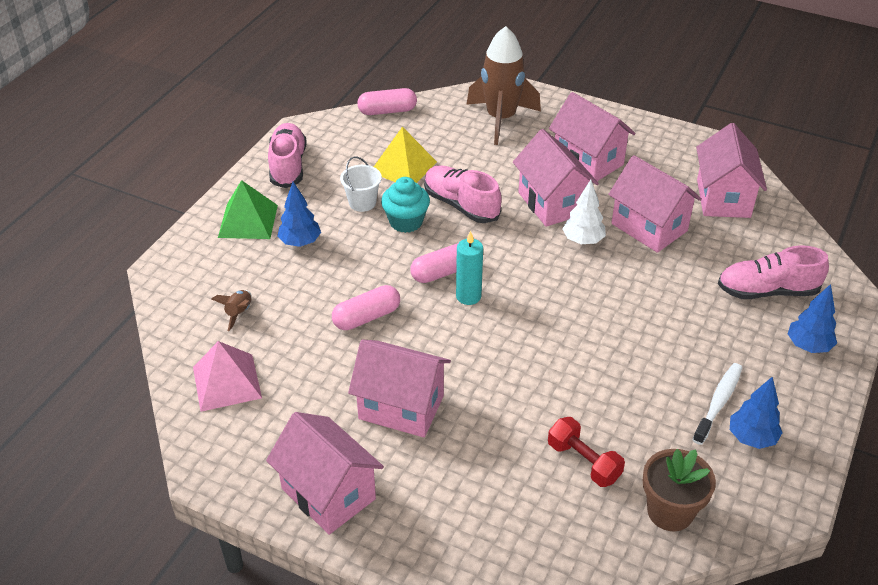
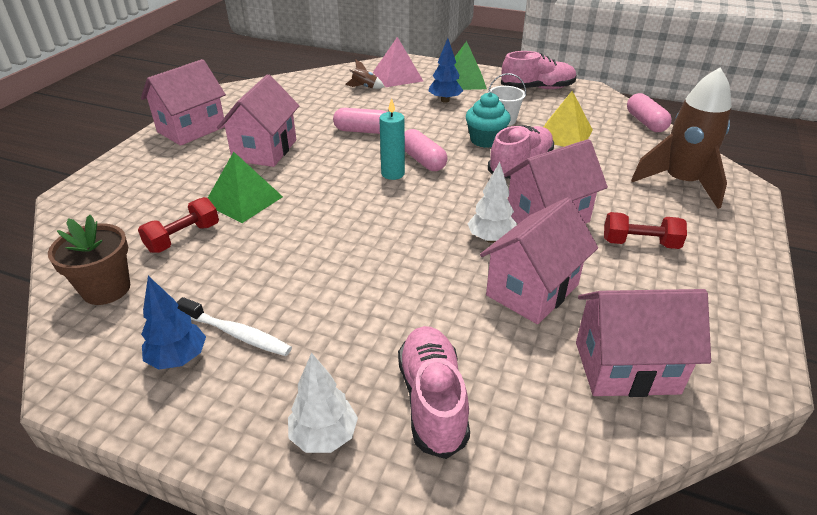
camera: 85 degrees right, 5 degrees down
(227, 382) = (298, 90): pink pyramid -> pink pyramid (397, 76)
(366, 317) = (363, 131): pink capsule -> pink capsule turned 45 degrees counterclockwise
(513, 417) = (244, 200): none -> green pyramid
(588, 161) = (640, 243): pink house -> red dumbbell
(808, 346) = (324, 436): blue tree -> white tree

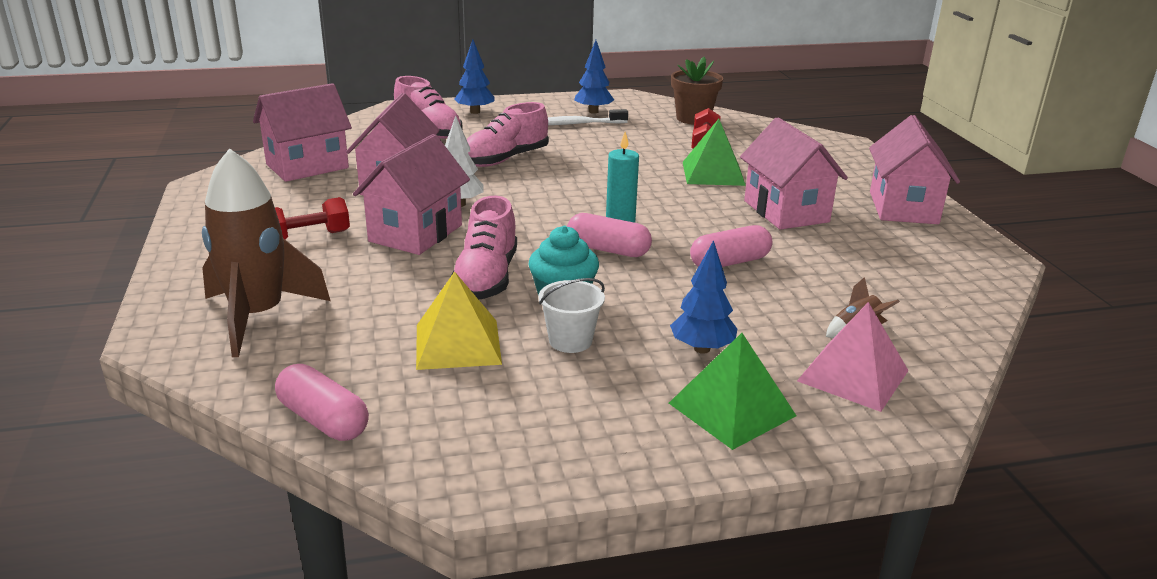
camera: 145 degrees right, 10 degrees down
(324, 436) = (475, 112): white tree -> blue tree
(537, 88) = (578, 442): pink shoe -> pink shoe (504, 159)

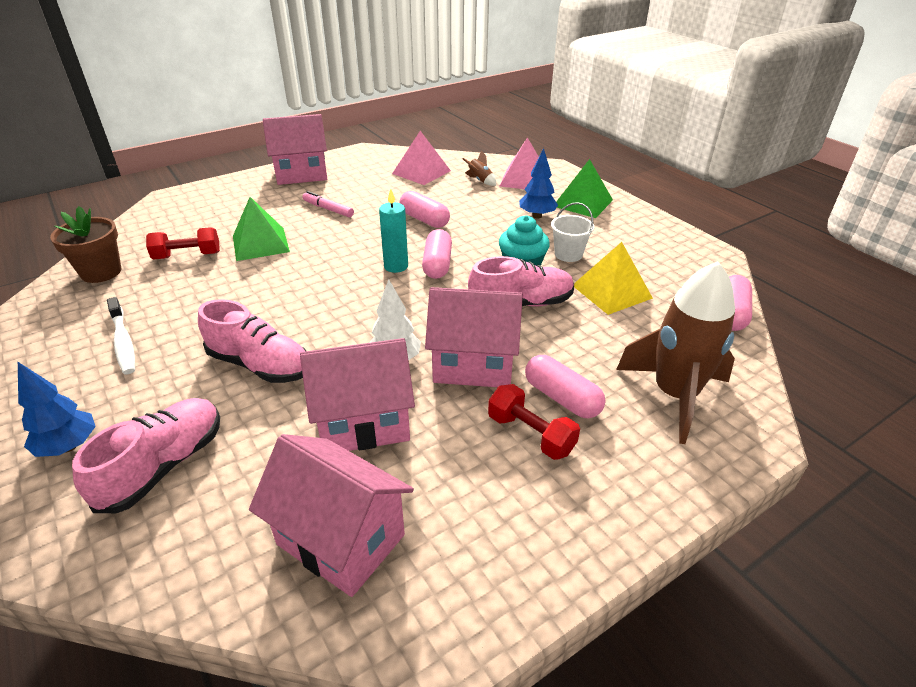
camera: 110 degrees left, 10 degrees up
(328, 260) = (562, 398): none -> pink capsule
(593, 111) = (72, 341): blue tree -> none
(786, 211) = (328, 209): pink house -> pink marker
(901, 288) = (421, 172): none -> pink pyramid

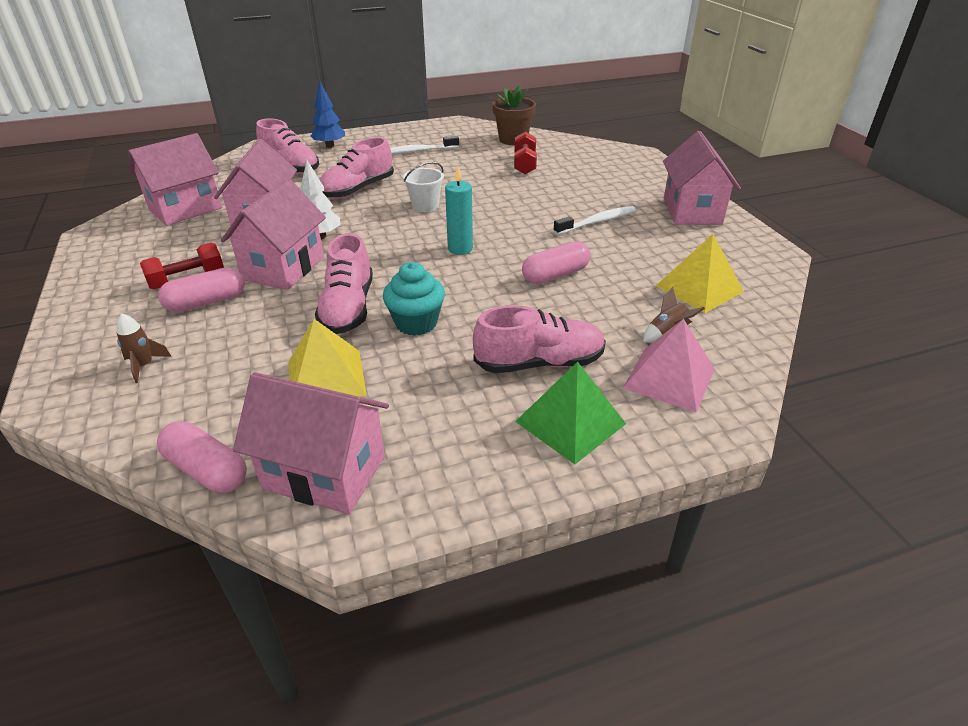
camera: 105 degrees right, 0 degrees up
(260, 243) = (534, 190): green pyramid -> none
(328, 209) = (597, 222): pink marker -> white toothbrush
(421, 172) = (699, 288): pink pyramid -> yellow pyramid
(437, 264) = (451, 271): pink capsule -> none
(537, 216) = (539, 363): blue tree -> pink shoe
(568, 254) = (425, 365): white bucket -> white bucket (425, 206)
(674, 395) = (144, 365): brown rocket -> brown rocket, size x0.40
(688, 269) = (325, 472): none -> pink house

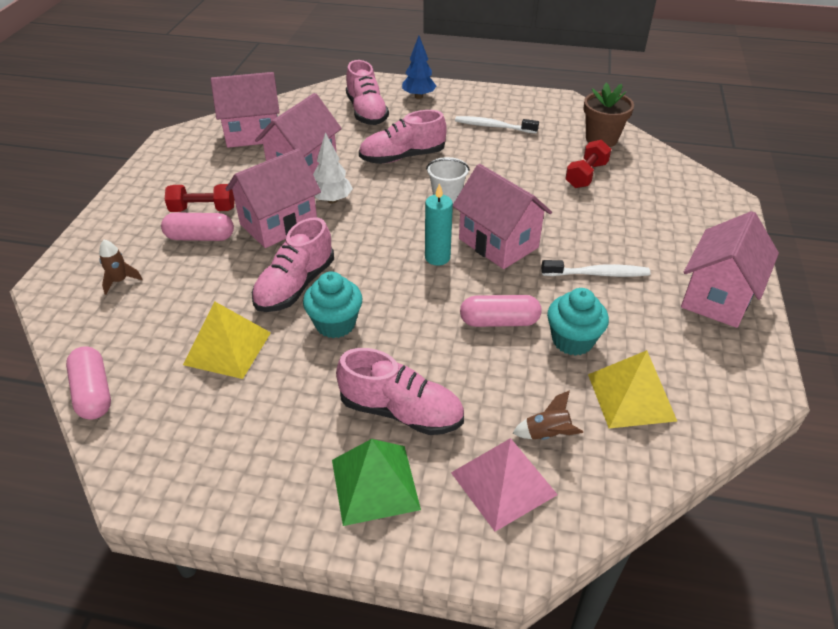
camera: 30 degrees right, 5 degrees up
(325, 472) = (162, 434): pink house -> pink house (498, 243)
(622, 268) = (572, 340): none -> turquoise cupcake

